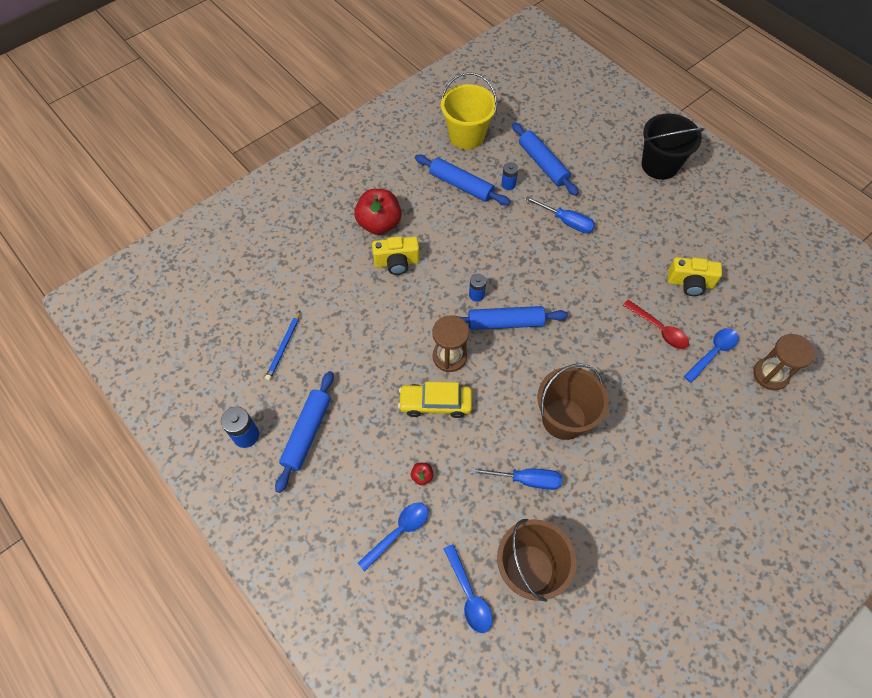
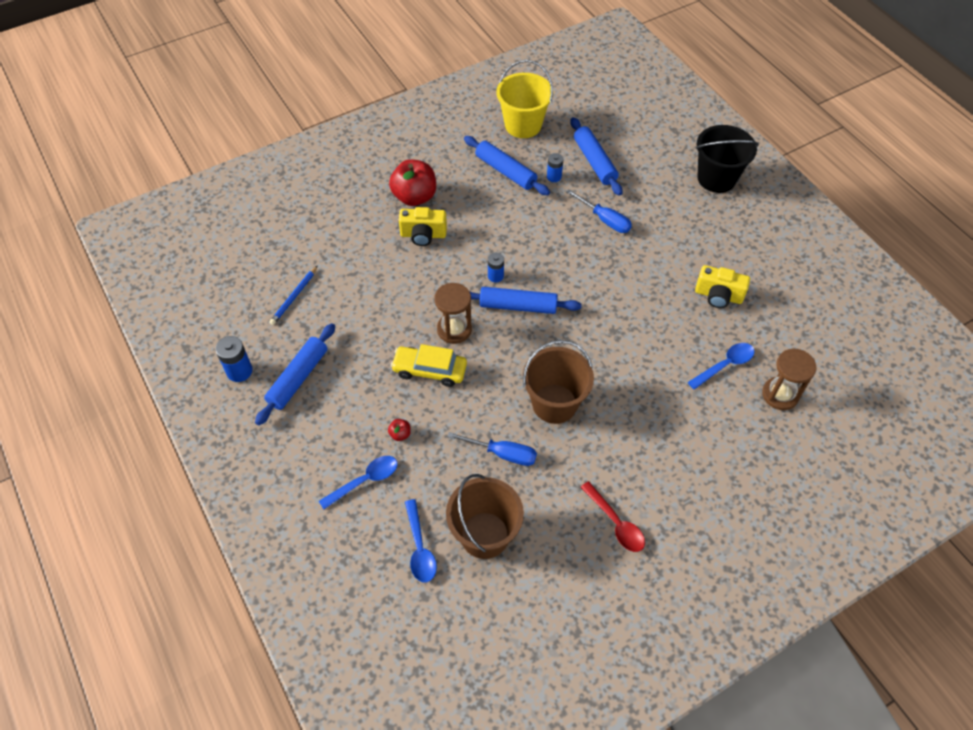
camera: 10 degrees right, 5 degrees down
(659, 329) = (674, 335): red spoon -> red spoon (615, 523)

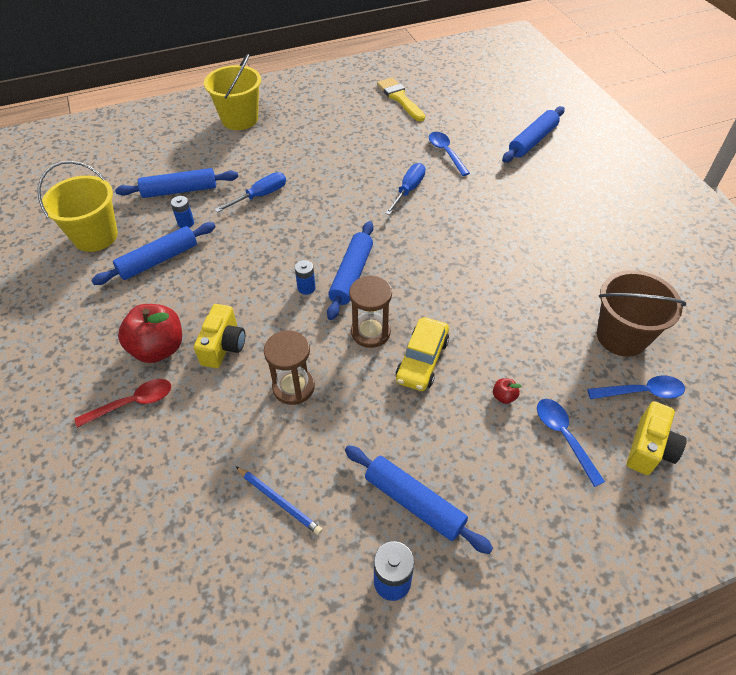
camera: 80 degrees left, 5 degrees down
(502, 453) = (530, 311): blue screwdriver -> blue screwdriver (408, 190)
(554, 403) = (475, 264): brown bucket -> none
(615, 523) = (601, 243): red spoon -> red spoon (132, 403)
(716, 178) = (239, 119): black bucket -> yellow bucket
(718, 296) = (373, 143): yellow camera -> yellow camera (649, 448)
(780, 394) = (478, 130): brown hourglass -> brown hourglass (293, 387)
(780, 453) = (532, 141): none -> blue rolling pin
(813, 310) = (400, 98): none -> yellow brush

